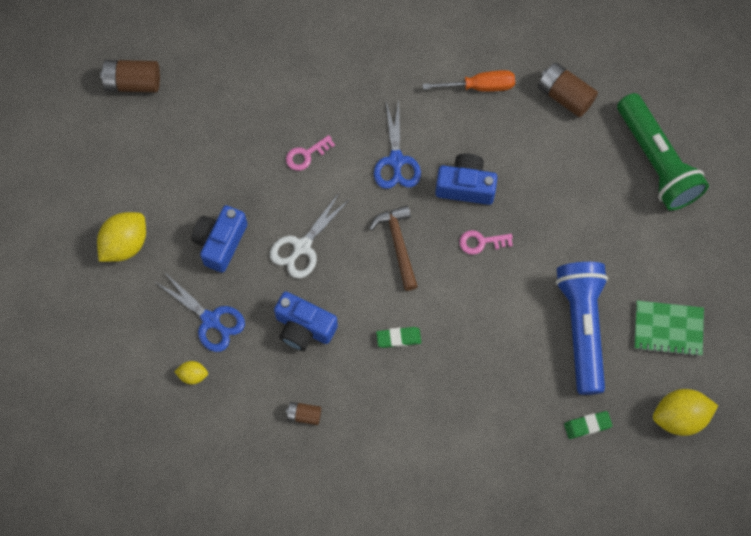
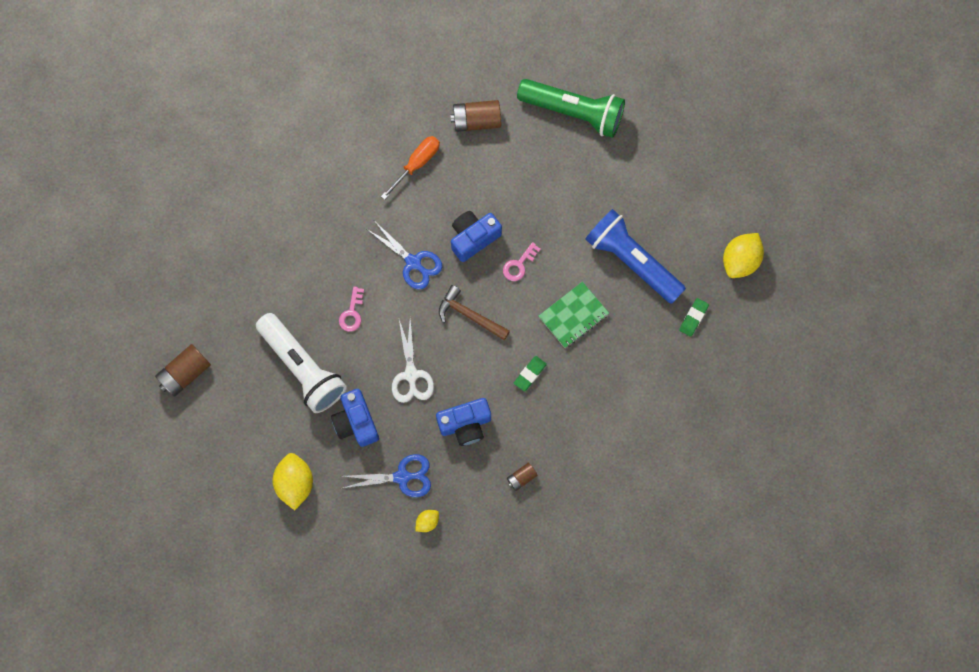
camera: 45 degrees left, 5 degrees up
(224, 161) = (303, 368): none -> white flashlight
(668, 329) = (682, 213): green notebook -> green notebook (573, 316)

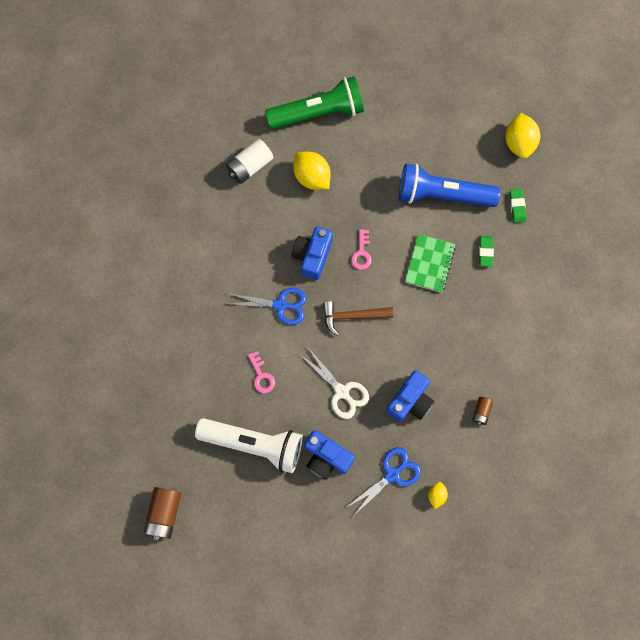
camera: 35 degrees left, 0 degrees up
(295, 483) = (314, 538): yellow lemon -> yellow lemon (312, 177)
(417, 163) = (228, 228): orange screwdriver -> none
(476, 121) = (250, 166): brown battery -> white battery
(530, 374) = (430, 329): green eraser -> green eraser (485, 251)

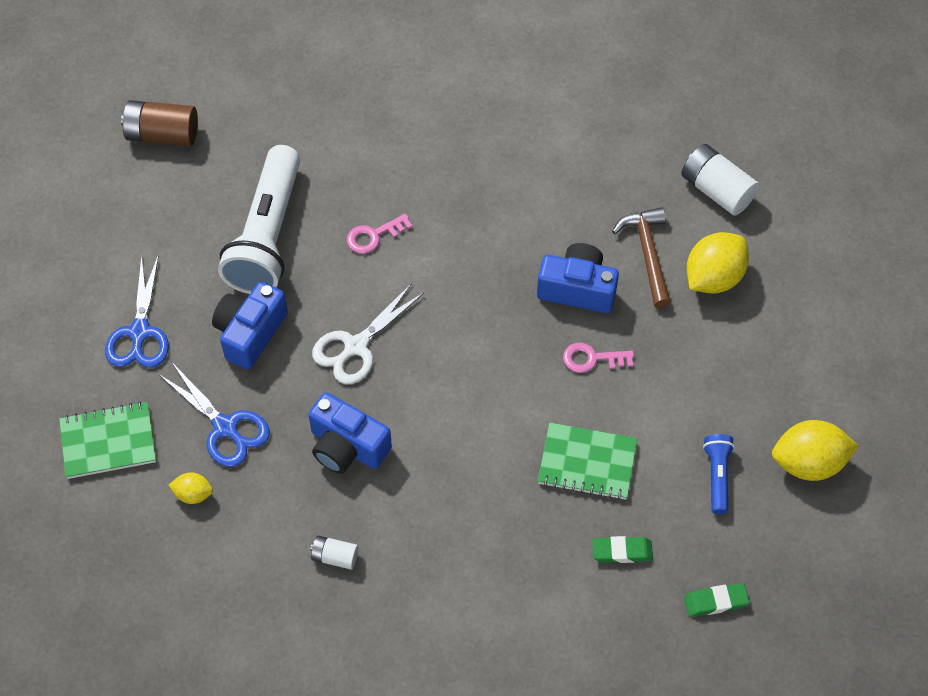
camera: 85 degrees right, 15 degrees down
(280, 305) = (490, 251): blue scissors -> blue scissors (139, 332)
(318, 113) = (831, 278): green flashlight -> none
(352, 316) = (482, 353): brown hammer -> brown hammer (648, 254)
(397, 549) = (108, 442): none -> green notebook
(442, 194) = (717, 476): blue flashlight -> blue flashlight, size x0.45
(481, 412) = (335, 557): brown battery -> white battery
(519, 143) = (842, 601): yellow lemon -> yellow lemon (808, 463)

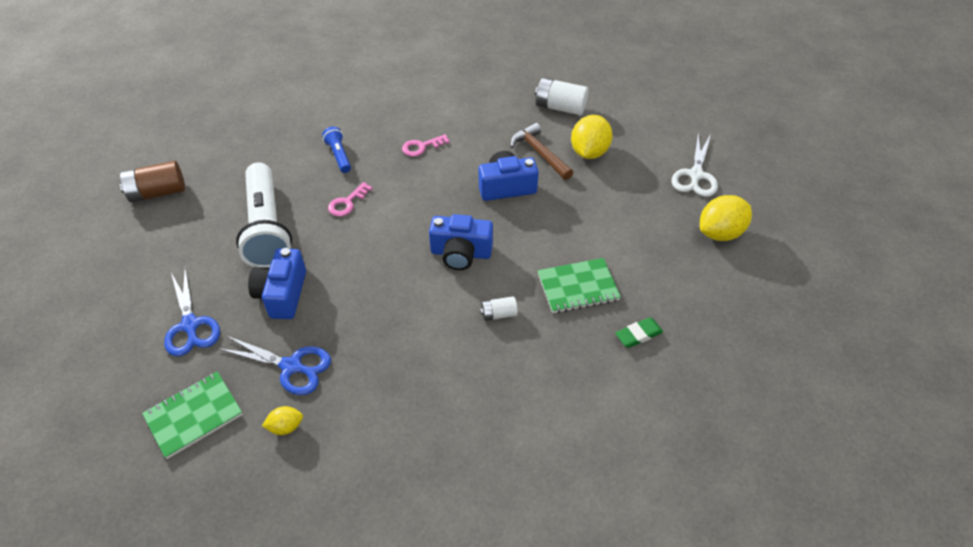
camera: 25 degrees left, 10 degrees down
(335, 557) = (427, 426): white battery -> white battery (498, 314)
(347, 446) = (396, 343): blue camera -> blue camera (461, 253)
(356, 346) = (369, 274): white scissors -> white scissors (695, 175)
(592, 359) = (541, 223): pink key -> pink key (421, 147)
(715, 601) = (723, 341): green eraser -> none
(717, 476) = (669, 262): blue flashlight -> blue flashlight (339, 155)

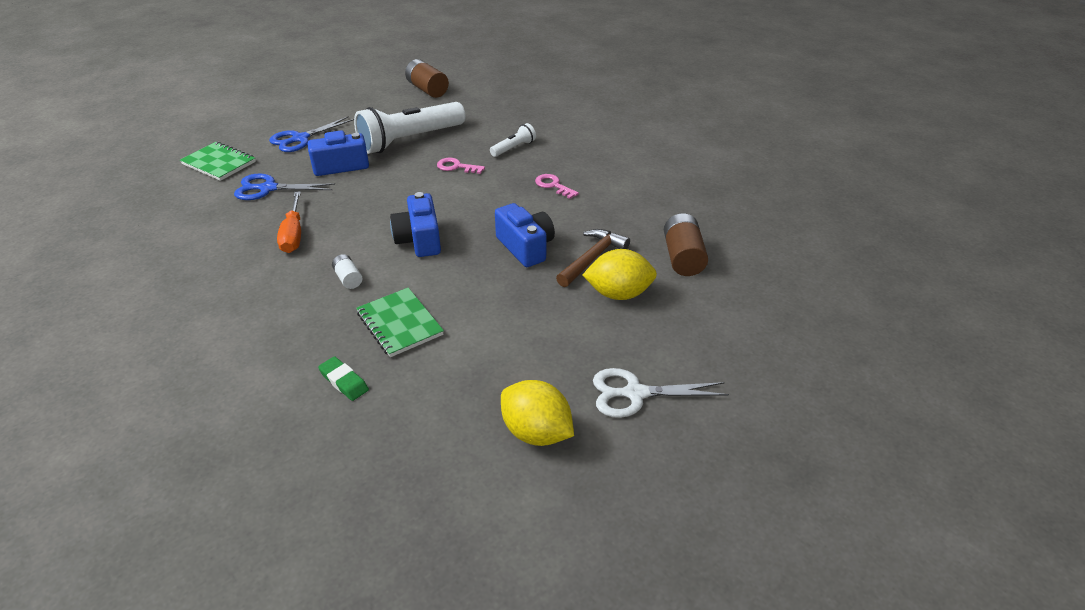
camera: 70 degrees right, 10 degrees down
(286, 427) = (211, 201): yellow lemon -> none
(291, 366) = (268, 188): blue scissors -> blue scissors turned 90 degrees clockwise
(339, 155) = (514, 148): blue flashlight -> white flashlight
(402, 351) = (293, 235): none -> orange screwdriver
(560, 107) = (683, 257): white battery -> brown battery

